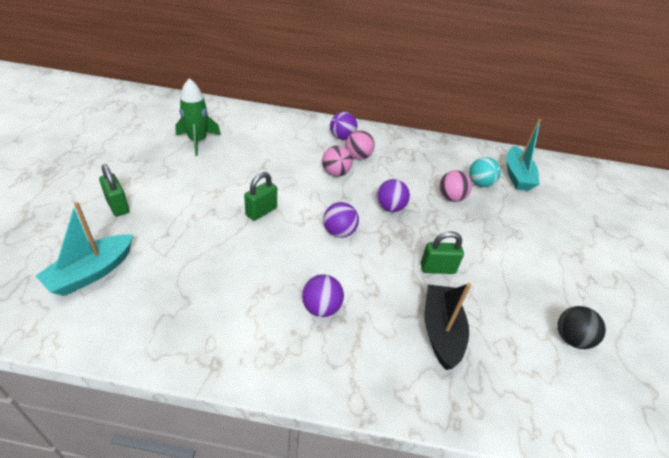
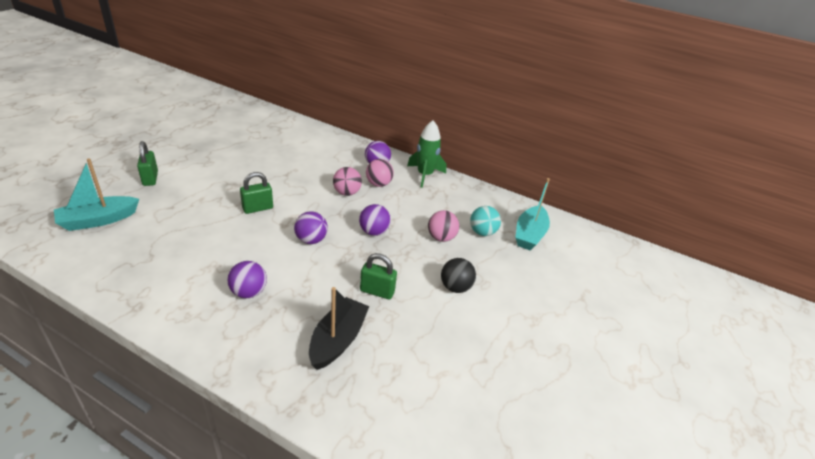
camera: 20 degrees right, 5 degrees down
(198, 141) = (247, 143): green rocket -> green rocket (425, 175)
(571, 339) = (460, 385): black ball -> black ball (455, 287)

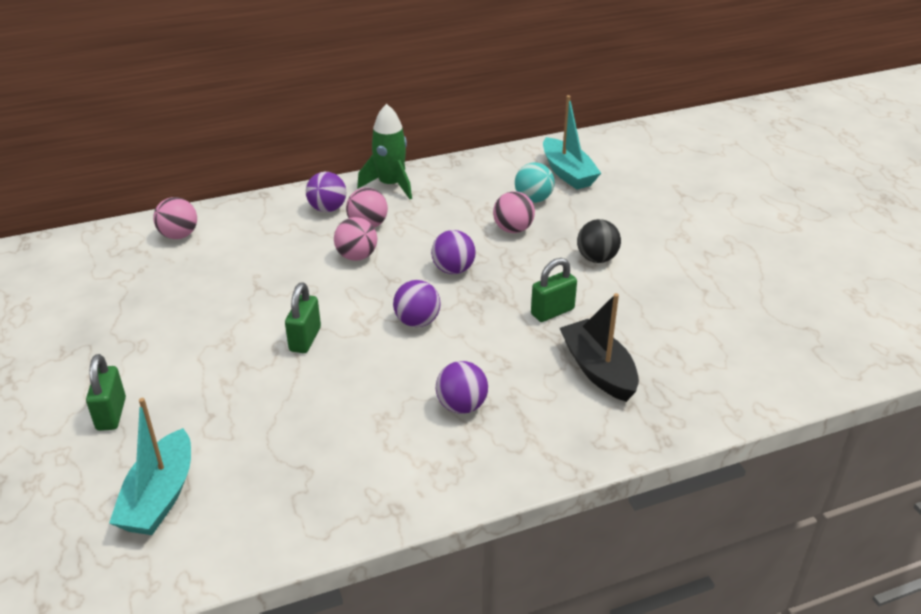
camera: 45 degrees left, 0 degrees up
(150, 178) = (111, 414): green padlock -> green padlock turned 60 degrees clockwise
(302, 134) = (179, 235): none -> pink ball

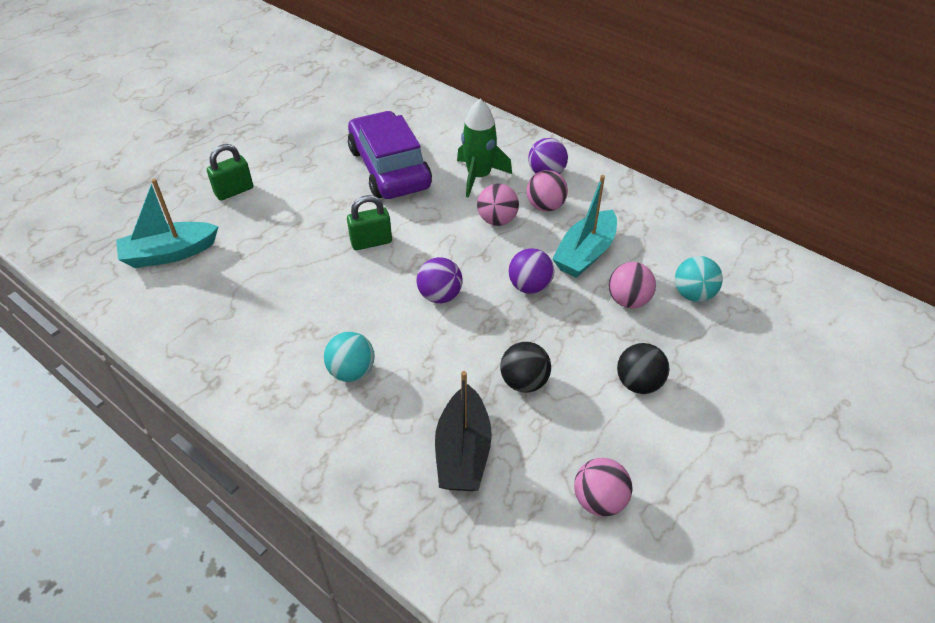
camera: 60 degrees right, 10 degrees up
(179, 235) = (442, 119): pink ball -> pink ball (599, 500)
(210, 292) = (389, 168): none -> purple car
(390, 185) = (617, 192): green rocket -> green rocket (479, 176)
(461, 406) = (352, 371): purple ball -> turquoise ball
(552, 312) = (524, 382): green padlock -> black ball
(567, 173) = (768, 301): turquoise boat -> turquoise boat (585, 253)
(598, 370) = (463, 452): black boat -> black boat turned 150 degrees clockwise

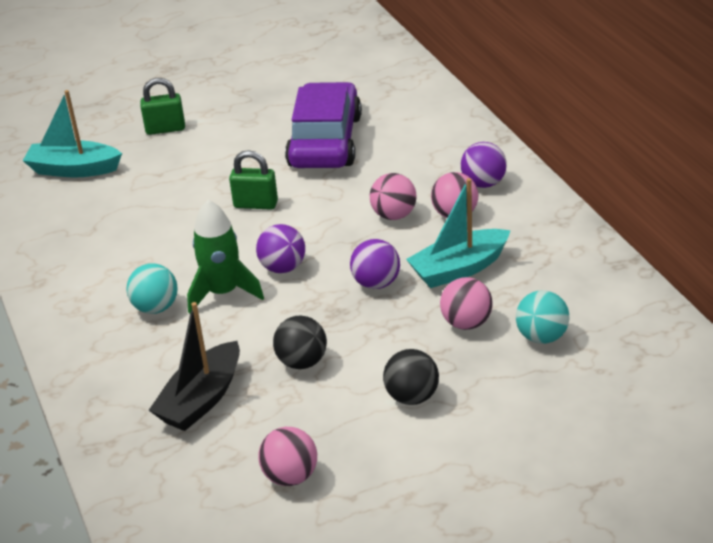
camera: 30 degrees right, 10 degrees down
(479, 176) = (409, 170): green rocket -> green rocket (223, 292)

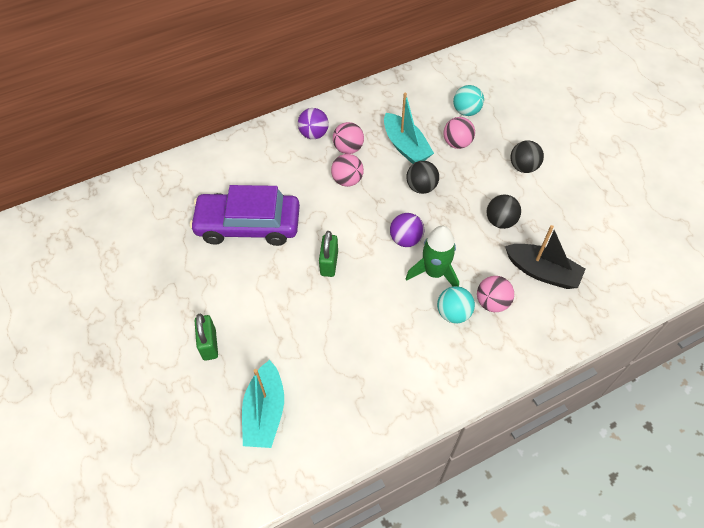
camera: 95 degrees left, 20 degrees up
(290, 476) = (596, 219): pink ball -> pink ball (492, 302)
(376, 283) = (421, 187): purple ball -> black ball

